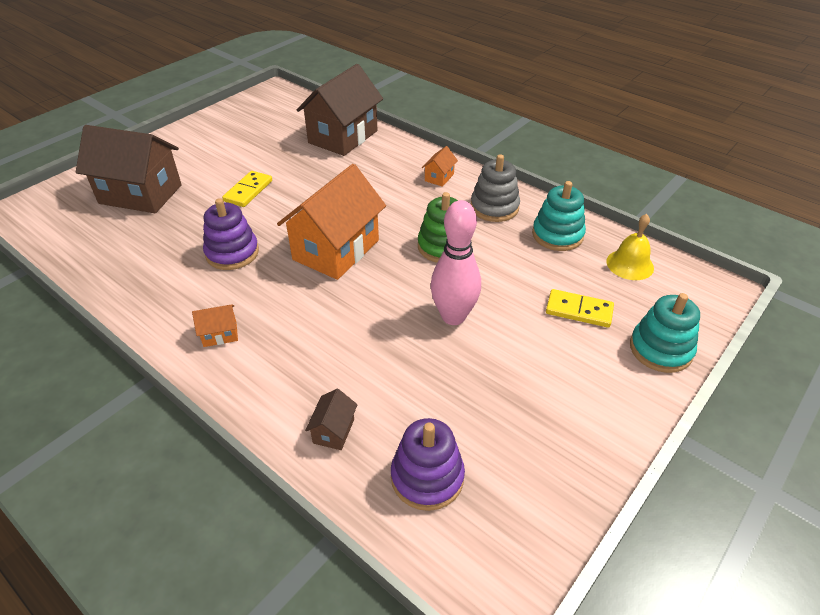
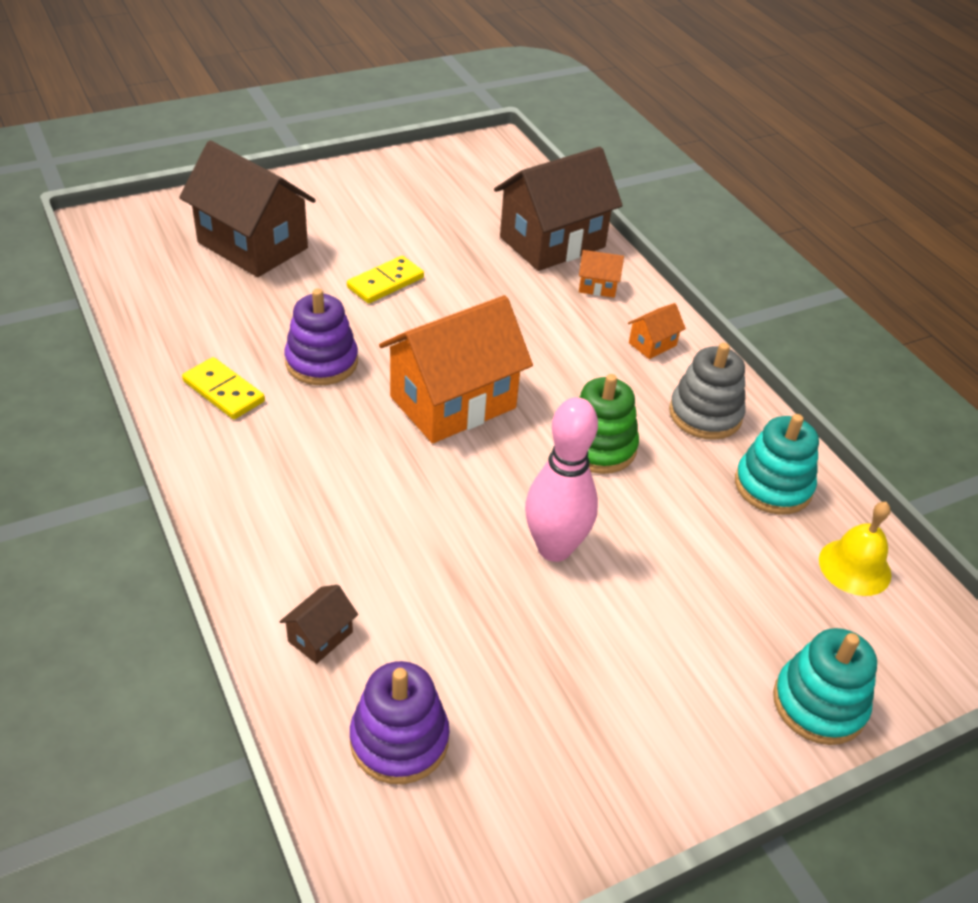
camera: 20 degrees right, 0 degrees up
(220, 334) = (253, 463): orange house -> orange house (597, 286)
(579, 310) = (734, 605): yellow domino -> yellow domino (223, 391)

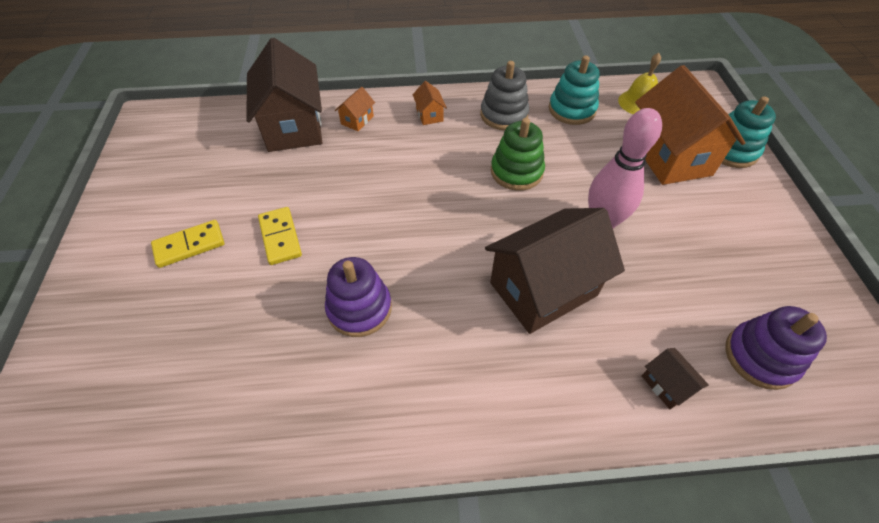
camera: 65 degrees left, 10 degrees up
(223, 391) = (364, 397): yellow domino -> yellow domino (189, 245)
(252, 245) = (160, 325): brown house -> brown house (543, 289)
(453, 402) = (444, 235): orange house -> orange house (670, 156)

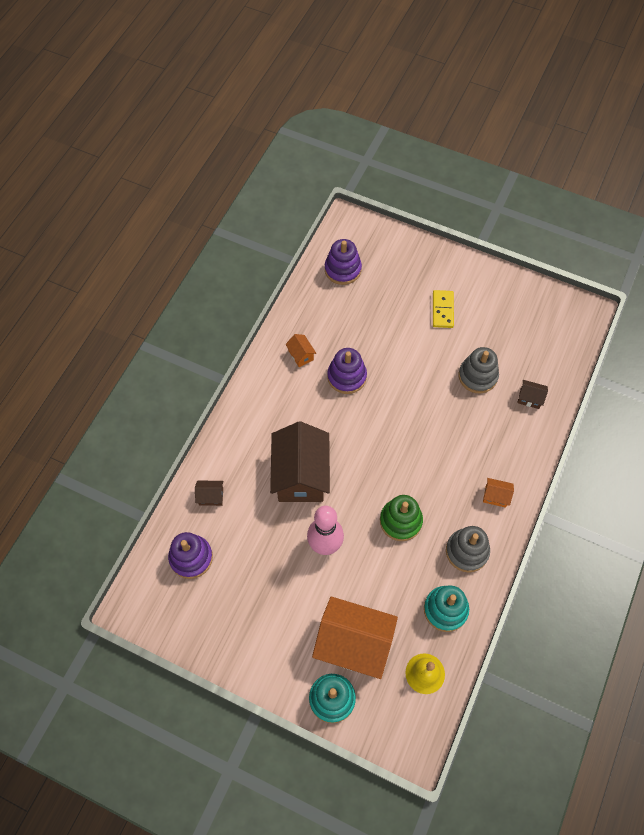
camera: 120 degrees right, 10 degrees up
(140, 418) = (342, 269): none -> purple stacking toy
(280, 237) = (422, 356): yellow domino -> none
(285, 175) = (477, 376): none -> grey stacking toy
(293, 126) = (529, 398): brown house -> brown house, size x0.41
(357, 120) = (515, 443): orange house -> orange house (301, 355)

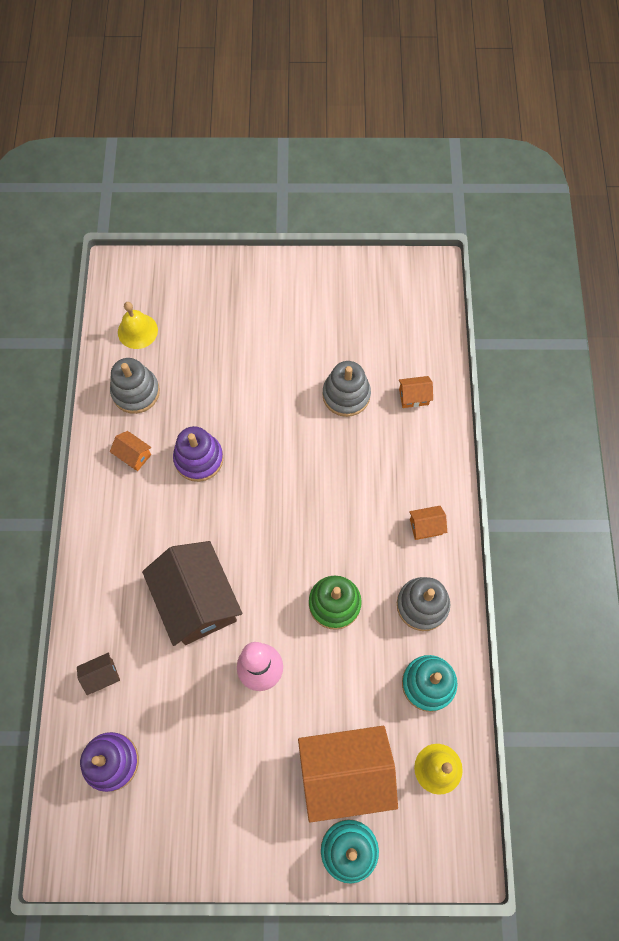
camera: 25 degrees left, 5 degrees up
(322, 312) = (136, 392): none -> grey stacking toy
(342, 269) = (137, 331): purple stacking toy -> yellow bell
(442, 310) = (273, 333): yellow domino -> none
(529, 398) = (413, 397): brown house -> orange house

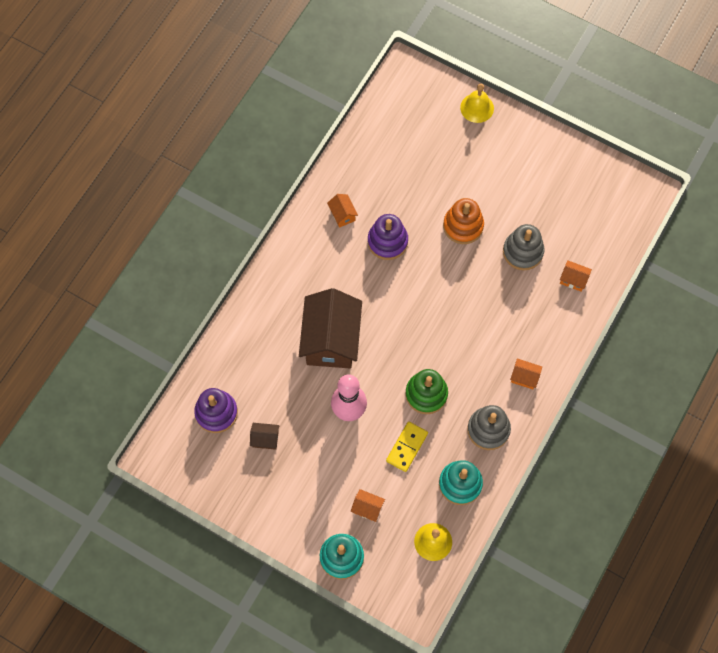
camera: 30 degrees right, 0 degrees up
(102, 675) = (240, 354): brown house -> brown house (265, 439)
(136, 392) = (369, 169): grey stacking toy -> none
(137, 331) = (395, 124): yellow bell -> yellow bell (477, 108)
(269, 400) = (463, 226): none -> orange stacking toy
(345, 773) = (367, 508): orange house -> orange house, size x0.41
(347, 675) = (407, 447): none -> yellow domino

